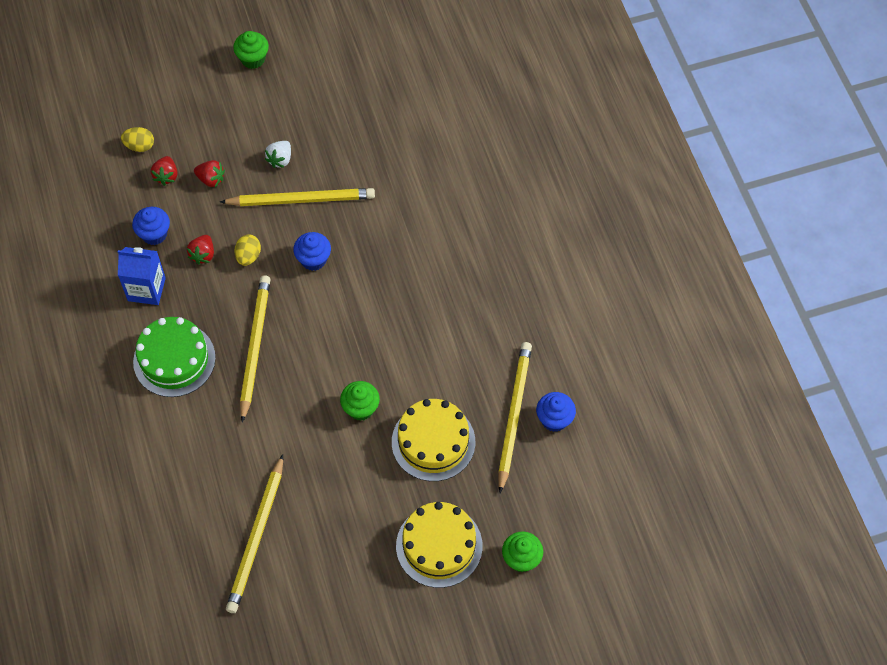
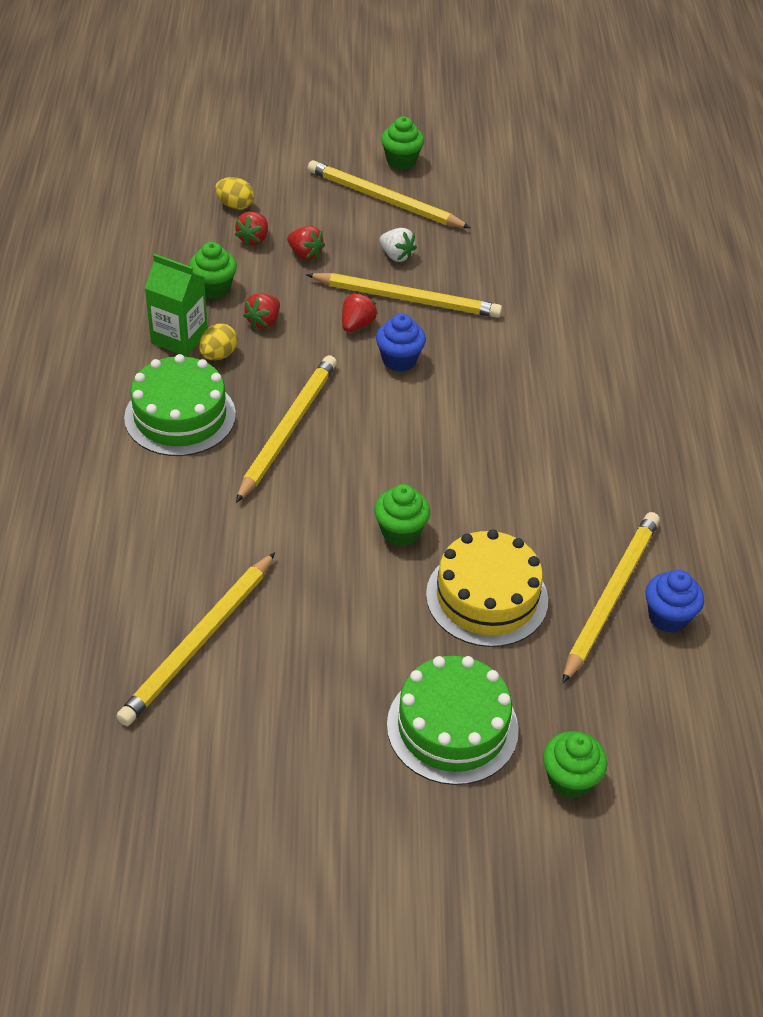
camera: 15 degrees right, 15 degrees down
(146, 289) = (179, 338): blue carton -> green carton
(154, 234) = (214, 288): blue cupcake -> green cupcake
(248, 256) = (319, 337): yellow egg -> yellow egg (218, 355)
(252, 105) = (384, 200): none -> yellow pencil
(272, 236) = (357, 325): none -> red strawberry
(280, 159) = (396, 256): white strawberry -> white strawberry turned 90 degrees counterclockwise
(439, 546) = (452, 727): yellow cake -> green cake

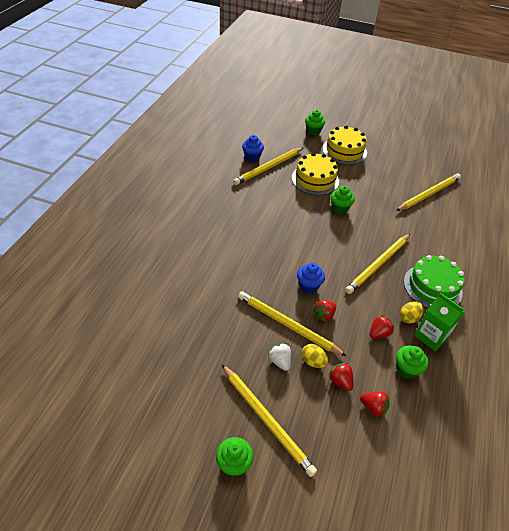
camera: 160 degrees left, 0 degrees up
(235, 205) = (382, 450): yellow egg -> yellow egg (313, 361)
(253, 239) = (373, 407): red strawberry -> red strawberry turned 75 degrees clockwise
(452, 727) = (344, 150): green cake -> yellow cake

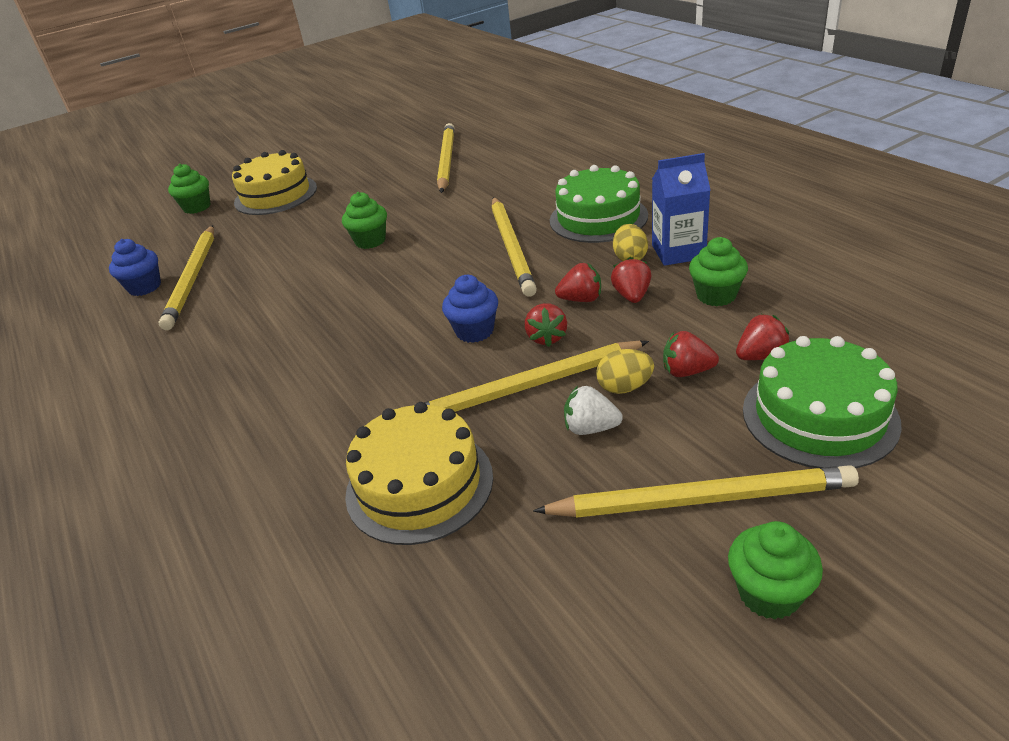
camera: 45 degrees left, 10 degrees down
(315, 179) = (285, 242): yellow cake -> yellow cake (419, 484)
(347, 448) = (819, 416): none -> green cake
(360, 314) = (581, 299): none -> red strawberry
(431, 336) = (678, 252): green carton -> blue carton

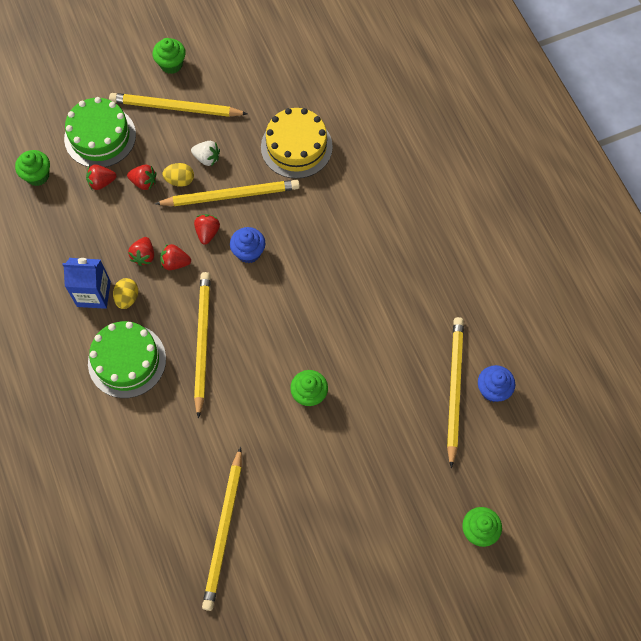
camera: 175 degrees left, 30 degrees up
(276, 195) = (399, 524): yellow cake -> none
(716, 295) = (96, 239): green cupcake -> green cupcake (37, 175)

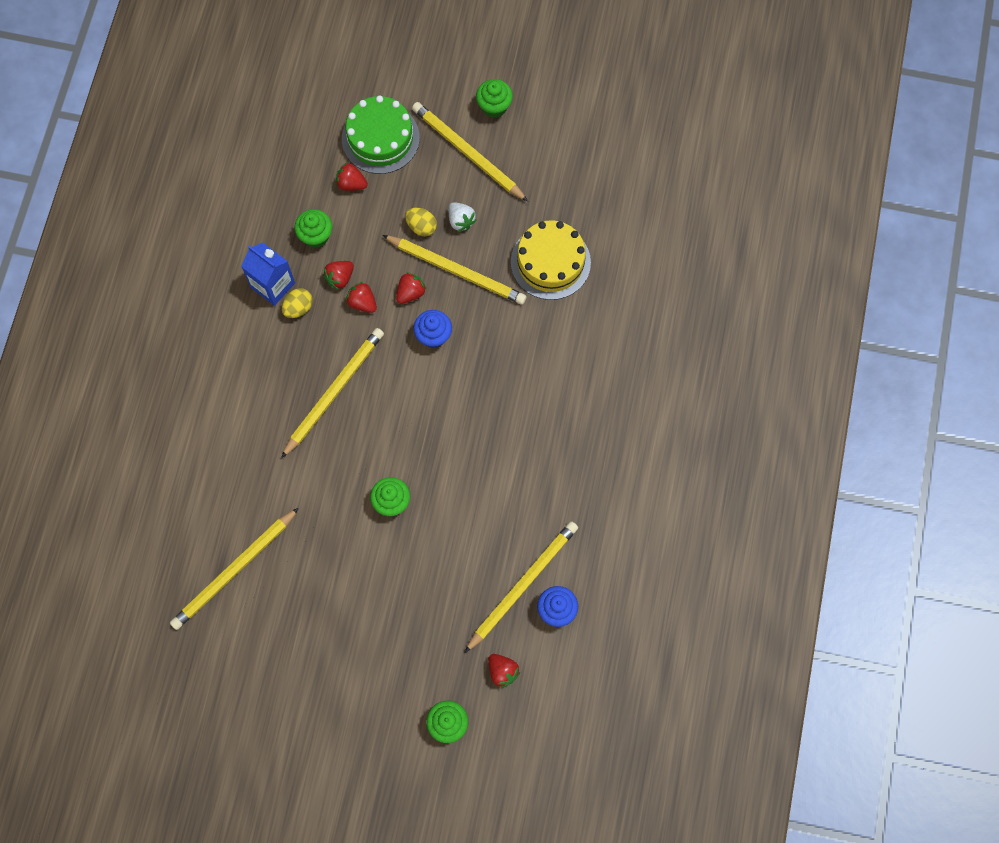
camera: 35 degrees right, 5 degrees up
(37, 175) = (300, 141): green cupcake -> green cupcake (316, 236)
(127, 361) = (259, 365): green cake -> none
(144, 182) = (388, 208): red strawberry -> red strawberry (502, 671)

